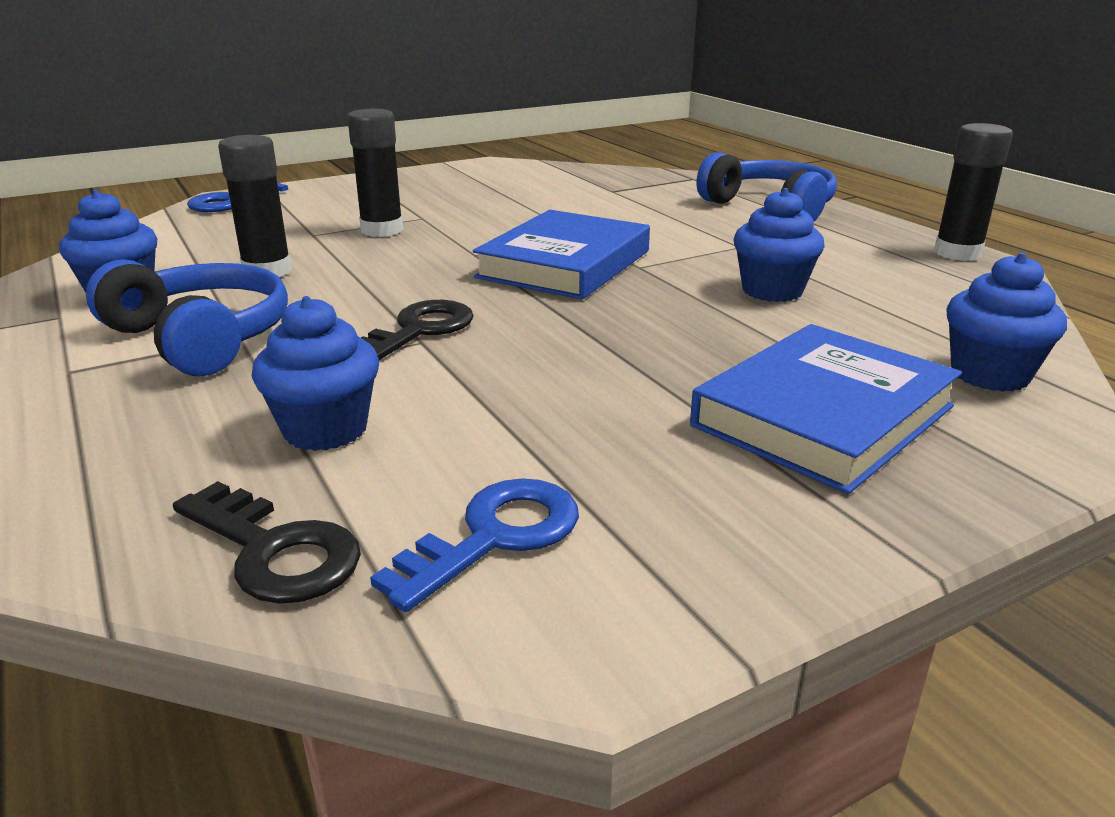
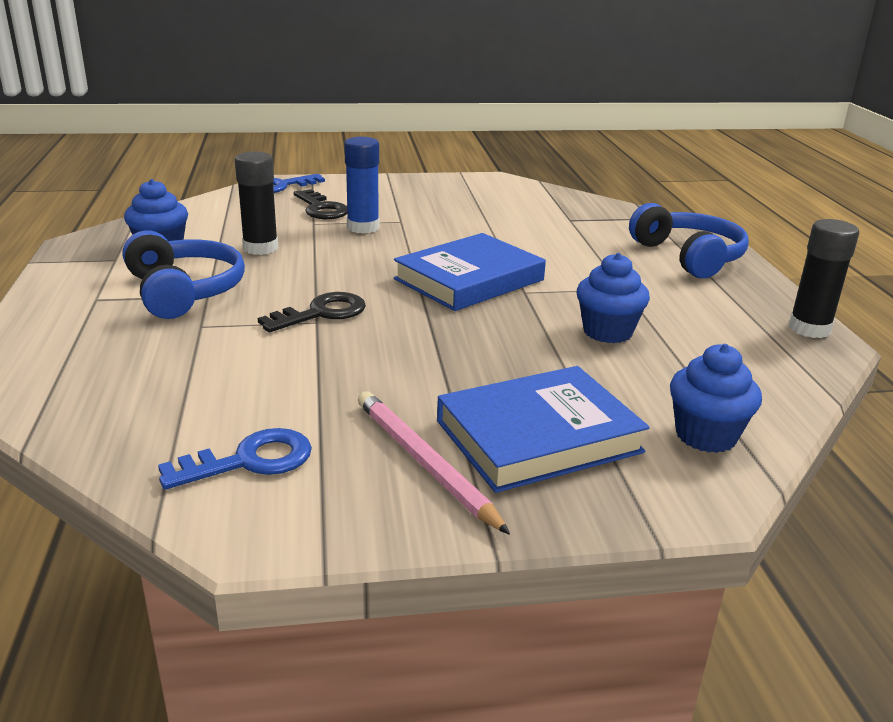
camera: 20 degrees right, 0 degrees up
(274, 551) = (126, 437): black key -> black key (321, 209)
(325, 429) = (209, 370): blue cupcake -> none
(382, 230) = (363, 227): black glue stick -> blue glue stick
(728, 479) = (425, 463): none -> pink pencil

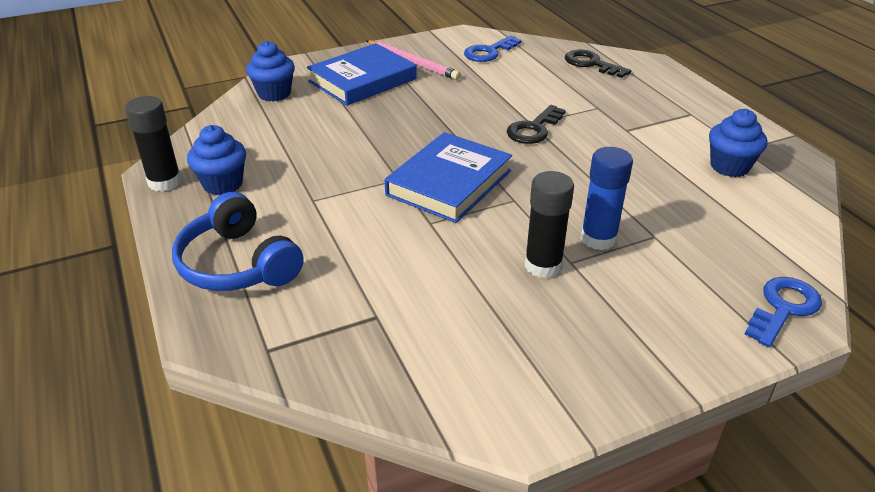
camera: 165 degrees right, 10 degrees up
(184, 291) = (646, 129): blue headphones -> none
(260, 248) = (654, 185): black glue stick -> black glue stick (543, 265)
(321, 209) = (676, 265): black key -> black key (591, 64)
(607, 332) = (327, 150): blue cupcake -> blue cupcake (223, 184)

